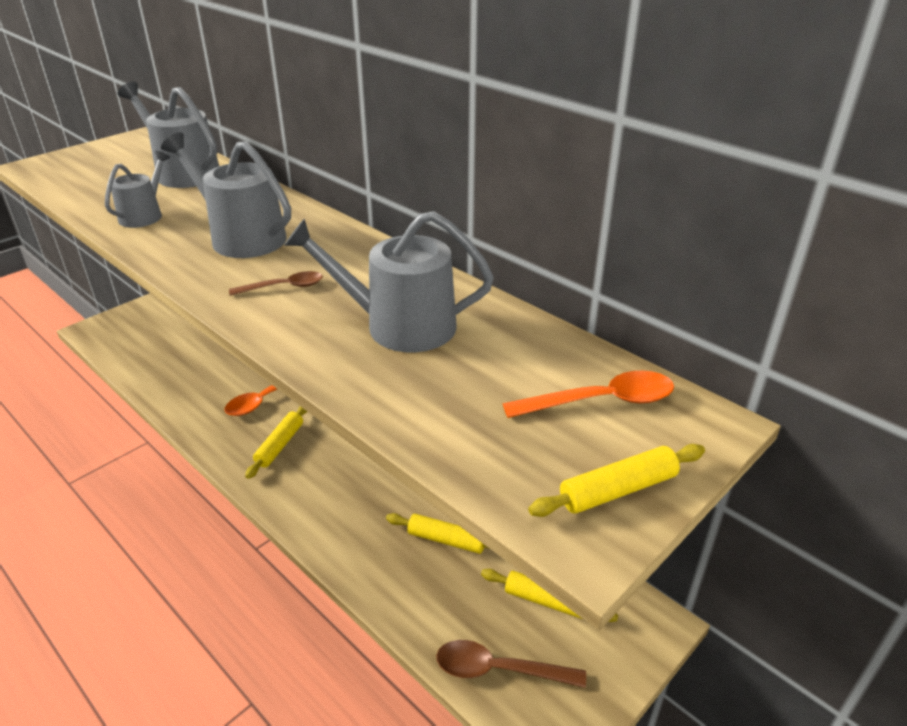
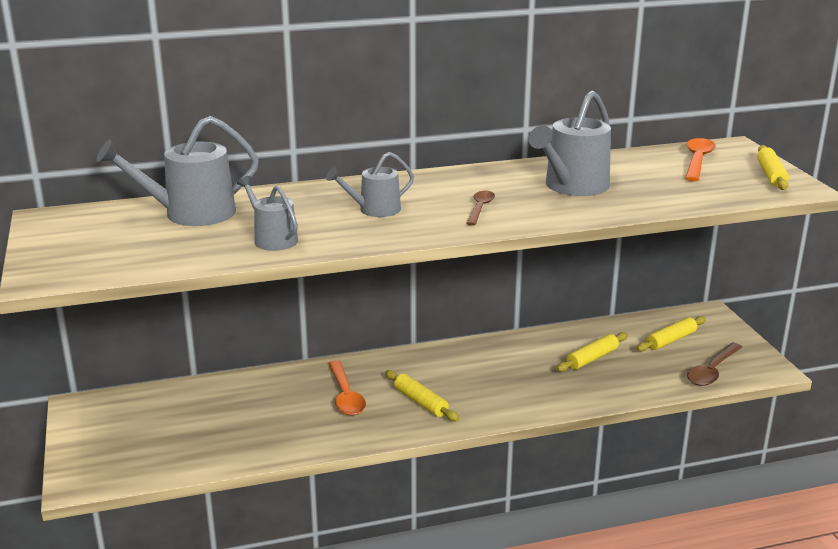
camera: 60 degrees left, 10 degrees down
(241, 237) = (374, 210): grey watering can -> grey watering can, size x0.60

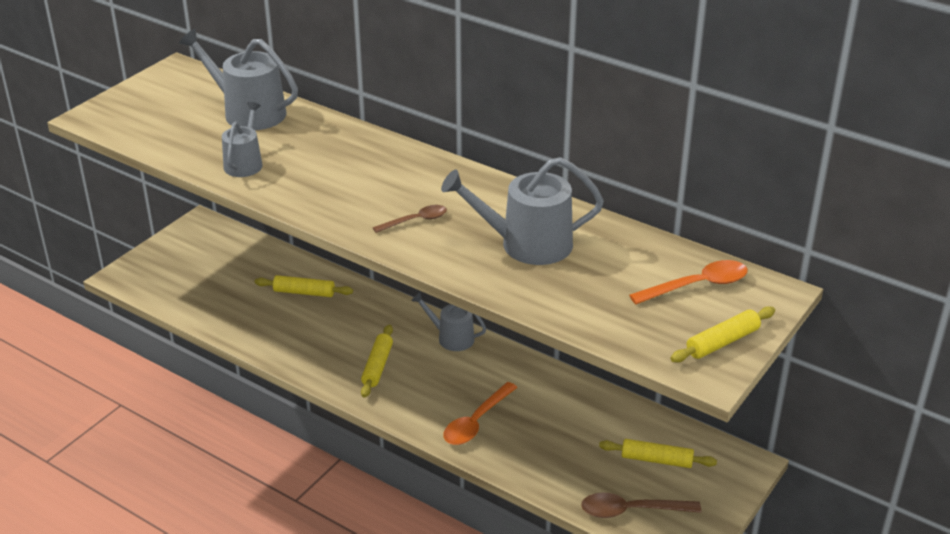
camera: 50 degrees right, 10 degrees up
(345, 396) = (343, 326): orange spoon -> orange spoon (476, 422)
(374, 210) = (350, 177): grey watering can -> grey watering can (451, 338)
(592, 358) = (560, 425): yellow rolling pin -> yellow rolling pin (304, 292)

